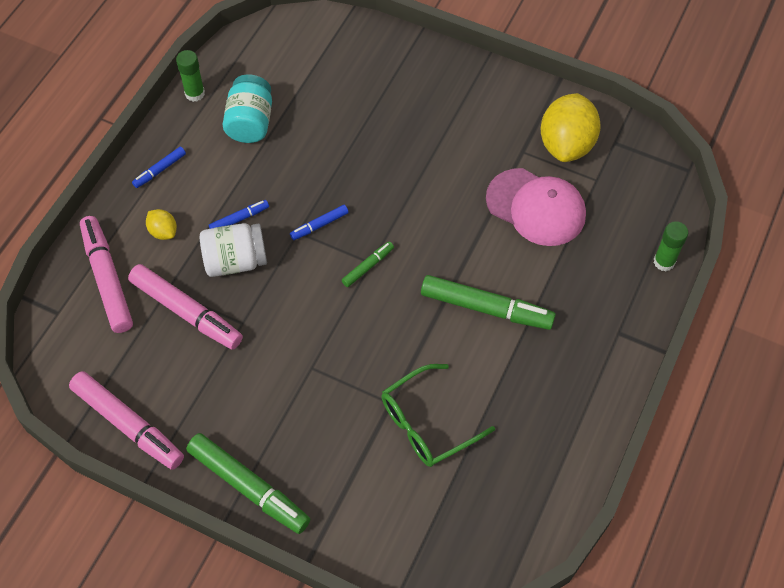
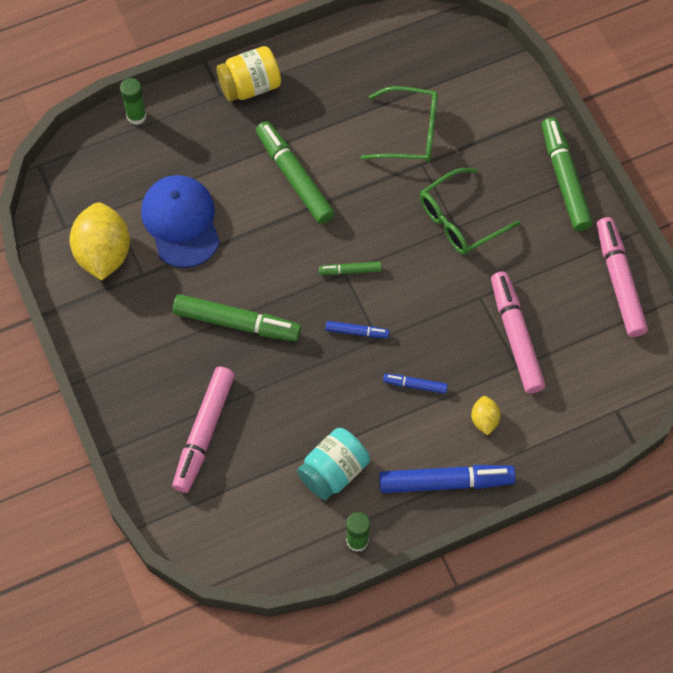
camera: 140 degrees left, 5 degrees up
(107, 279) = (558, 411): pink marker -> pink marker (204, 432)
(160, 170) = (445, 482): blue marker -> blue marker, size x2.04
(235, 261) = (446, 351): white jar -> none
(313, 376) = (460, 220): none -> green glasses
(417, 168) = (237, 323): none -> green marker
(536, 207) = (181, 222): pink cap -> blue cap
(566, 144) = (103, 254): yellow lemon -> yellow lemon turned 60 degrees counterclockwise
(604, 359) = (250, 86): none -> yellow jar

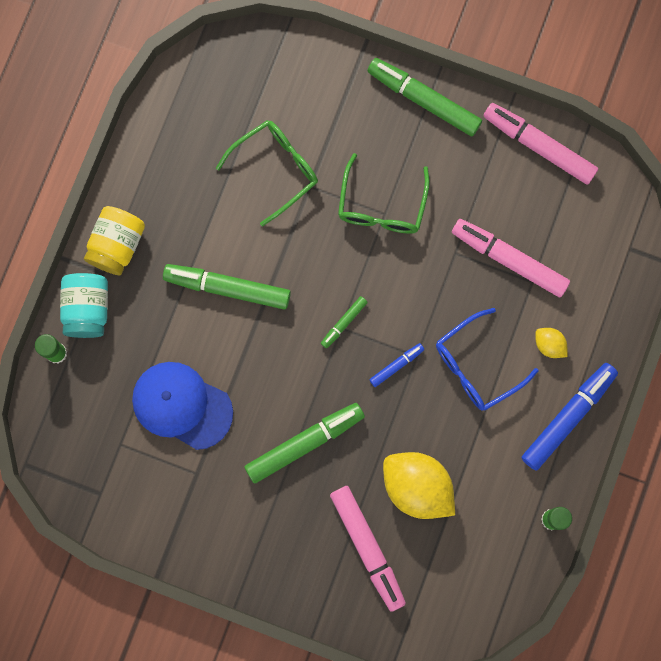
camera: 45 degrees left, 15 degrees up
(103, 254) = (151, 486): yellow lemon -> yellow lemon (417, 487)
(333, 471) = (485, 486): turquoise jar -> turquoise jar (87, 309)
(415, 385) = (477, 366): blue marker -> blue glasses

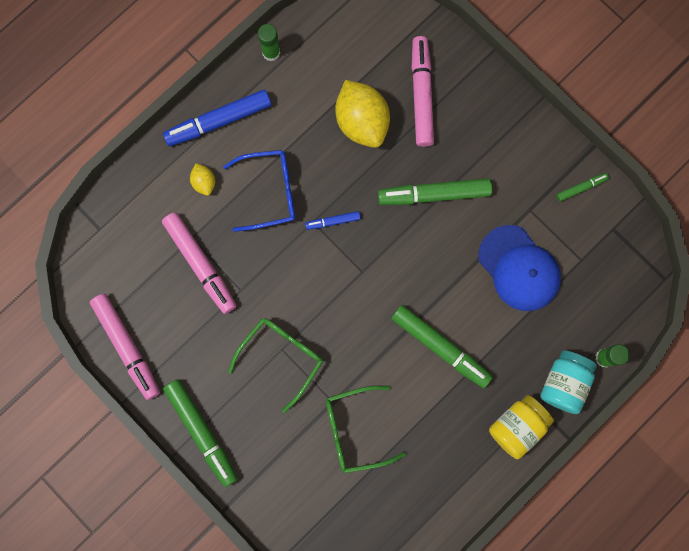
camera: 155 degrees left, 0 degrees up
(343, 323) = (359, 274): green marker -> green marker (581, 188)

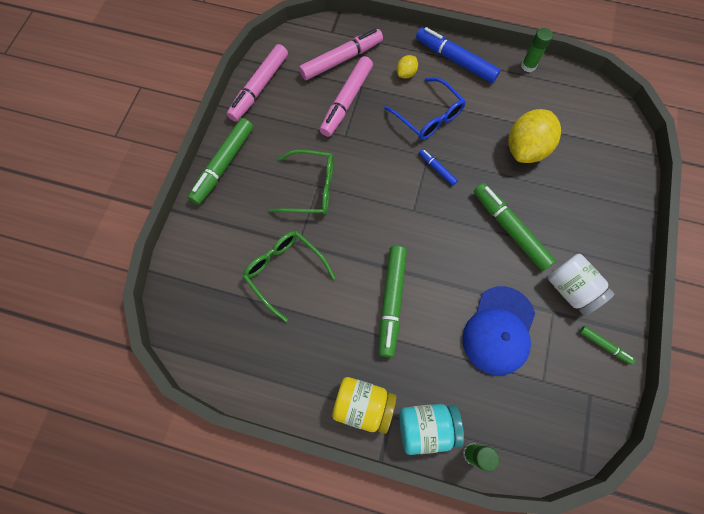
camera: 60 degrees right, 10 degrees down
(421, 94) = (579, 178): pink marker -> pink marker (341, 60)
(519, 180) = (570, 289): none -> white jar

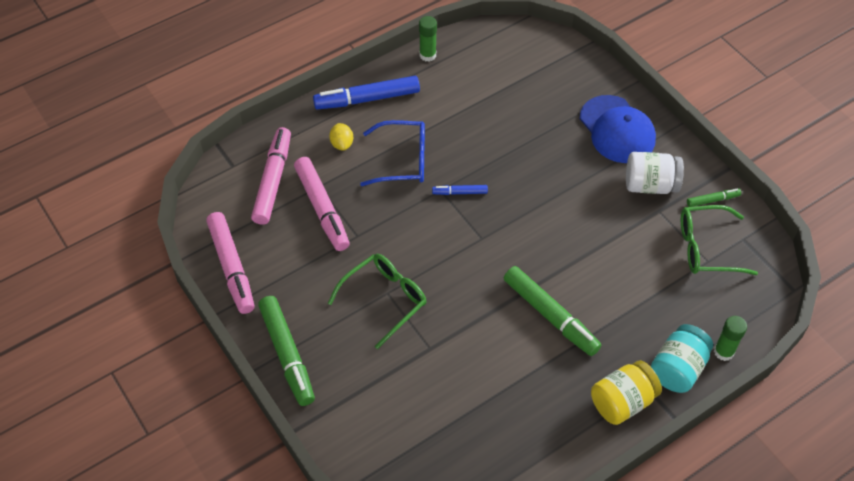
camera: 50 degrees left, 15 degrees down
(285, 271) = (448, 378): green glasses -> green glasses (706, 248)
(499, 330) = (641, 259): blue cap -> blue cap (617, 130)
(510, 229) = (564, 185): green marker -> none
(525, 149) = (503, 118): yellow lemon -> none

